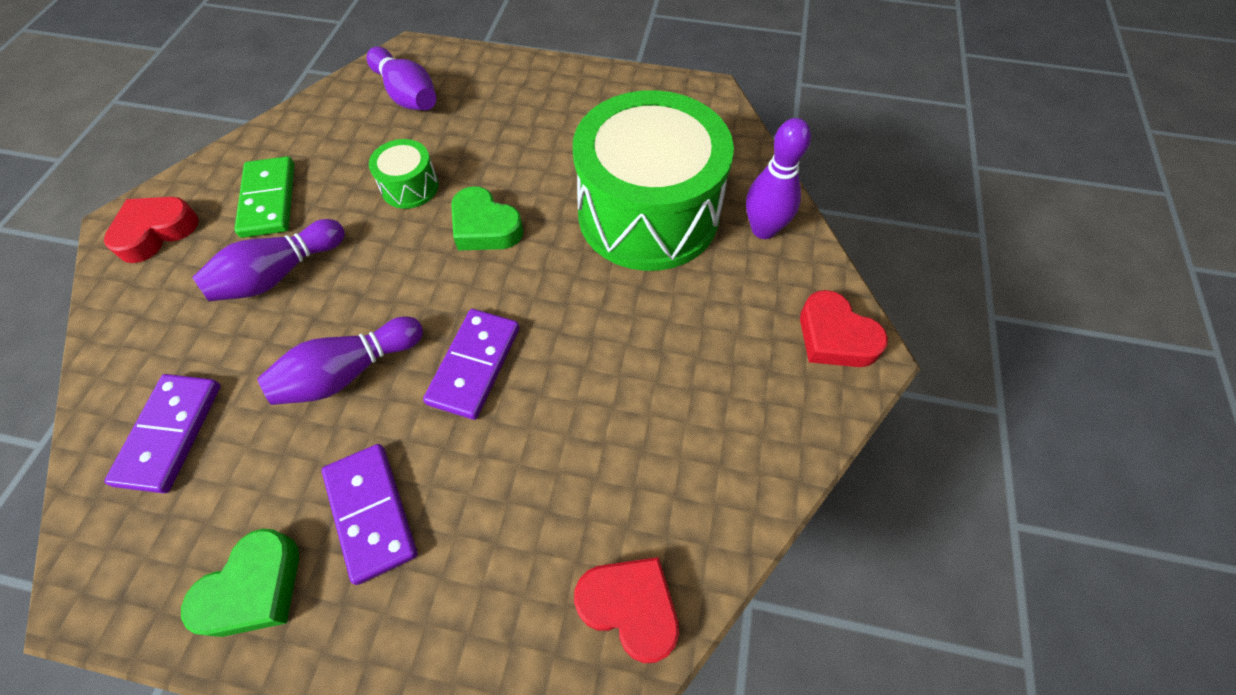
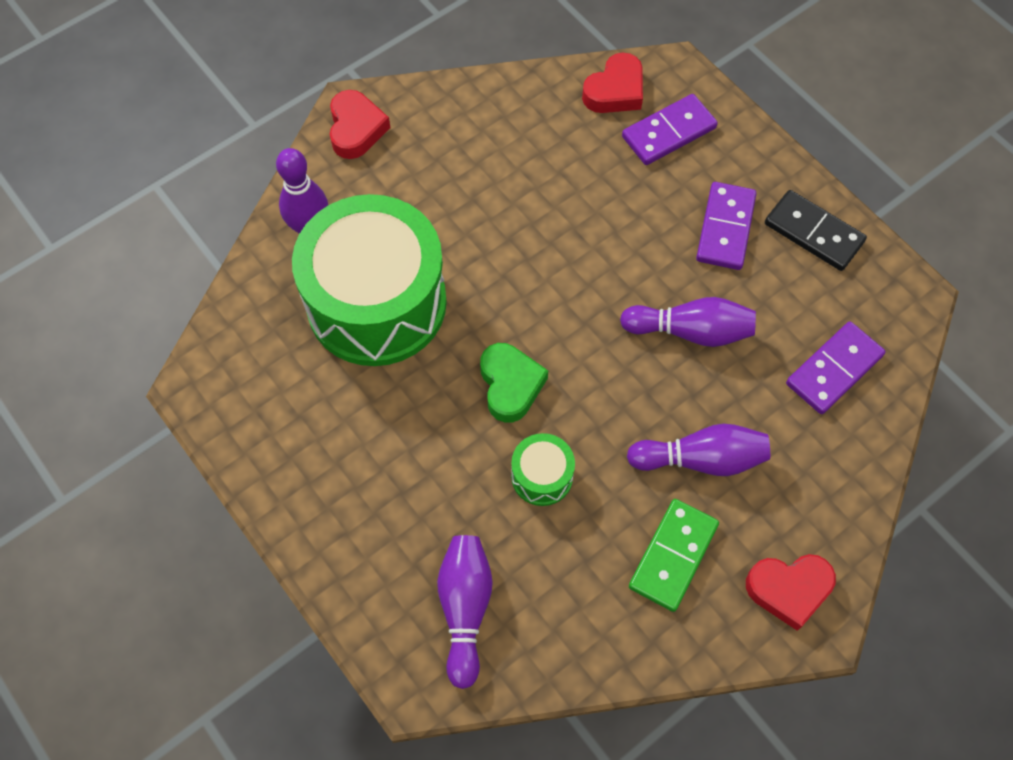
camera: 140 degrees left, 5 degrees up
(254, 588) = (813, 233): green heart -> black domino
(475, 365) = (601, 275): purple domino -> purple domino (668, 132)
(630, 607) = (615, 91): red heart -> red heart turned 120 degrees counterclockwise

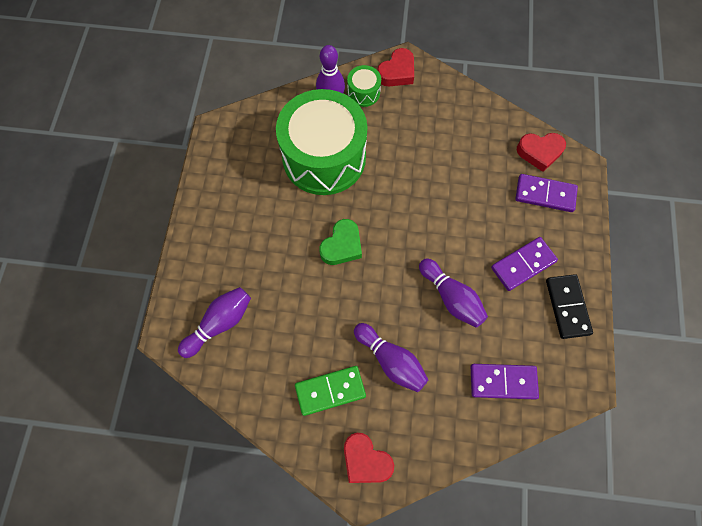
camera: 45 degrees right, 5 degrees up
(542, 476) = (312, 298): green drum -> green drum (363, 92)

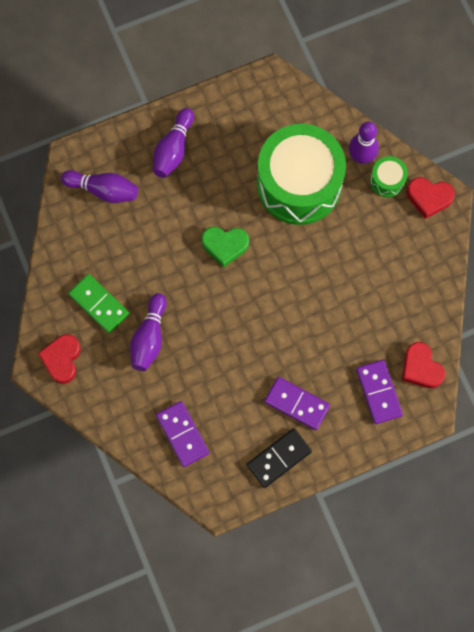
camera: 60 degrees right, 5 degrees up
(451, 297) = (231, 358): purple bowling pin -> purple bowling pin (173, 149)

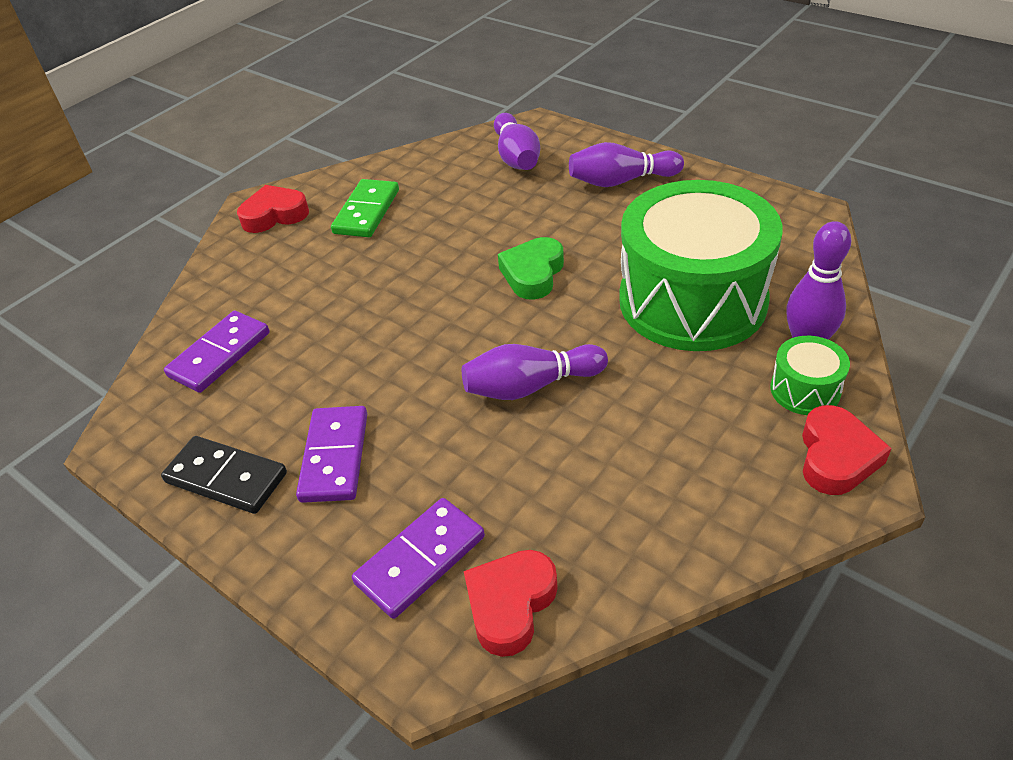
camera: 65 degrees right, 30 degrees down
(149, 337) = (349, 267): purple bowling pin -> purple bowling pin (531, 386)
(225, 245) = (533, 274): green heart -> green heart turned 45 degrees clockwise
(429, 198) = (836, 457): red heart -> red heart turned 150 degrees counterclockwise

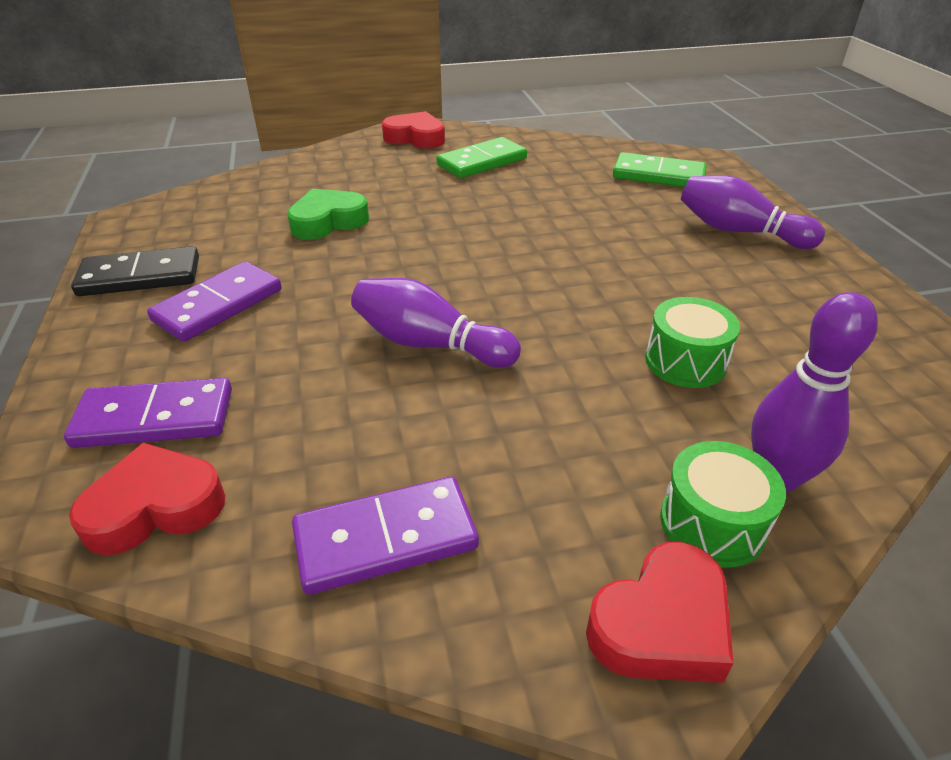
camera: 35 degrees right, 5 degrees down
(220, 354) = (255, 201): purple domino -> purple domino (385, 539)
(226, 477) = (140, 276): black domino -> black domino turned 75 degrees counterclockwise
(516, 157) = (658, 175): purple bowling pin -> green domino
(533, 274) = (554, 262): green heart -> green heart (328, 221)
(692, 300) = (685, 361): green drum -> green drum, size x0.41

